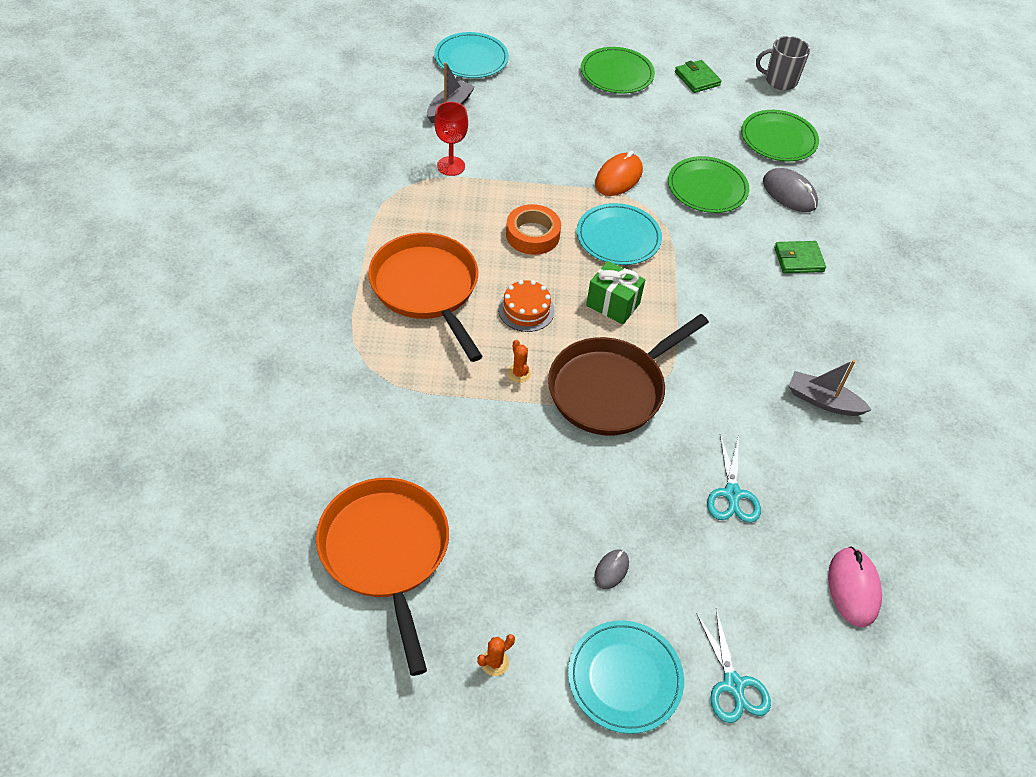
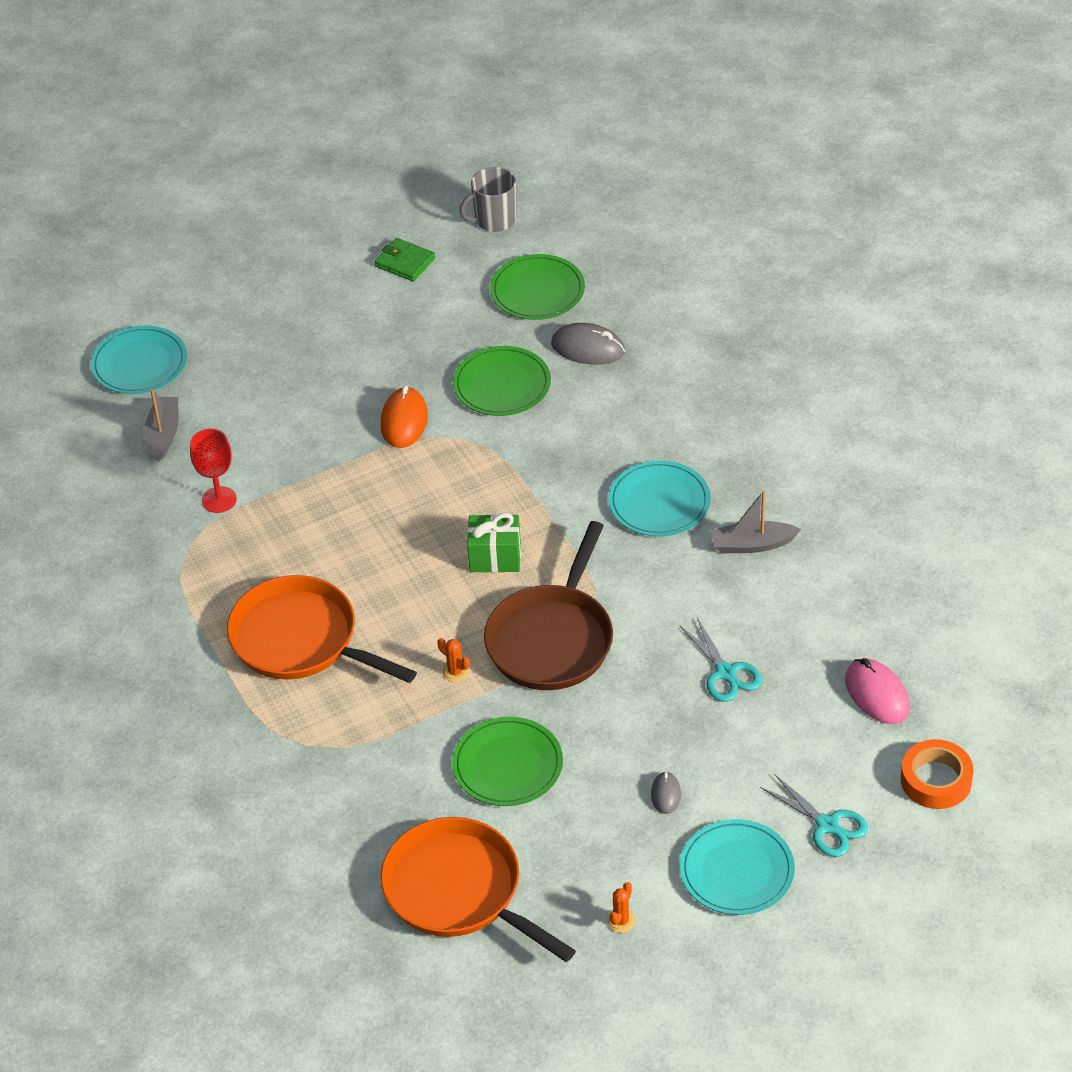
camera: 25 degrees left, 5 degrees down
(526, 310) = (415, 608): orange cake -> none
(532, 235) = (362, 529): orange tape -> orange tape (936, 780)
(617, 73) = (314, 300): green plate -> green plate (507, 765)
(618, 237) = (450, 485): turquoise plate -> turquoise plate (659, 502)
(798, 259) = (642, 415): green wallet -> none

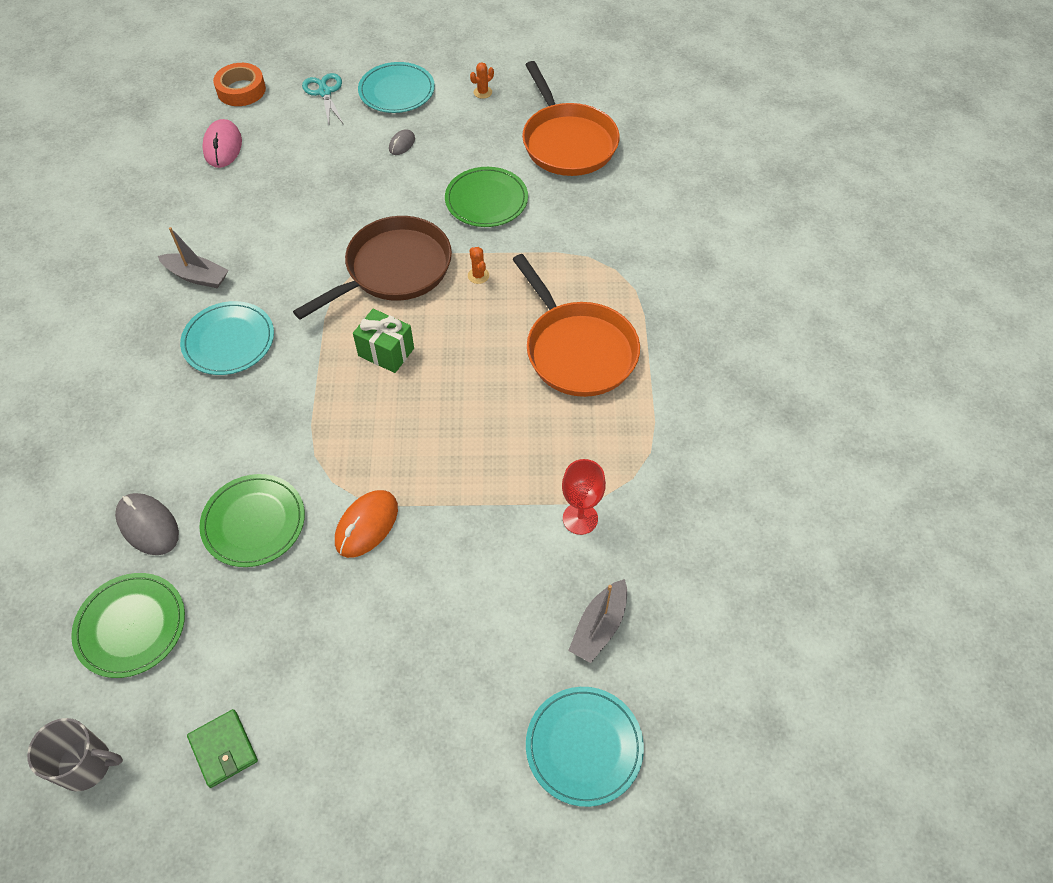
camera: 155 degrees left, 10 degrees up
(725, 673) = (300, 198): turquoise scissors -> none

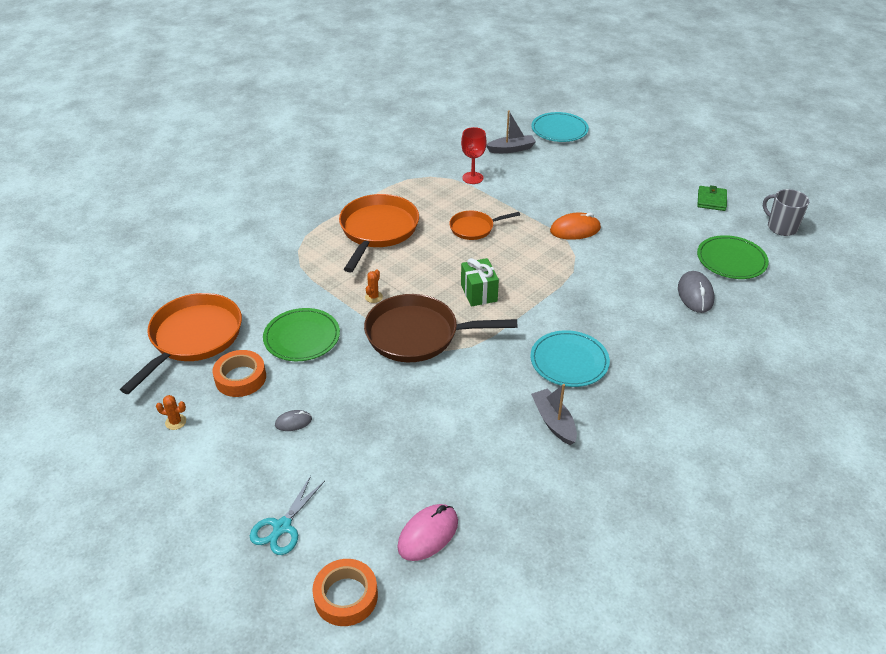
camera: 135 degrees left, 15 degrees down
(254, 522) = (633, 263): green plate -> none
(396, 91) = (228, 478): turquoise plate -> none
(484, 434) = (474, 228): none -> orange pan
(485, 143) = (240, 378): none -> orange tape

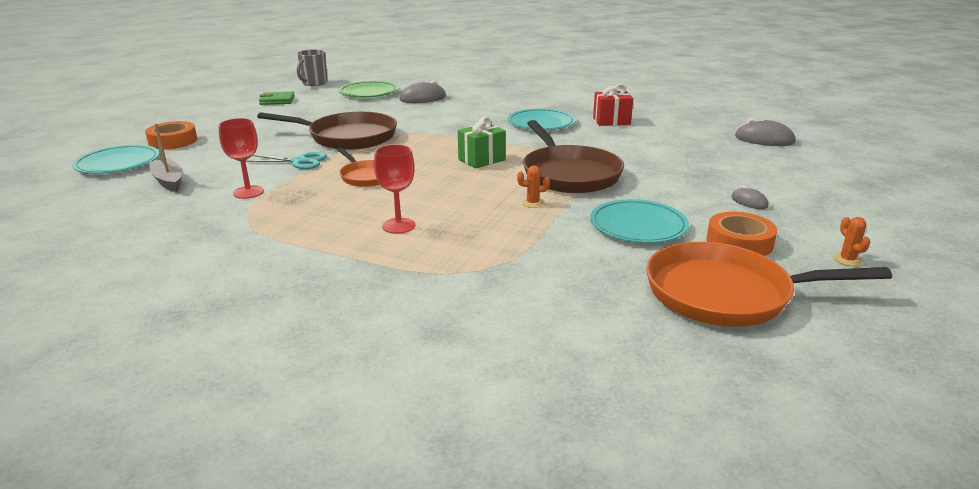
camera: 110 degrees left, 15 degrees down
(282, 527) = (847, 181): turquoise scissors -> turquoise scissors (299, 161)
(302, 337) = (638, 225): green plate -> turquoise plate
(346, 596) = (851, 152): orange tape -> orange tape (173, 141)
(378, 230) = (398, 226): orange pan -> red goblet
(428, 534) = (764, 139): pink mouse -> grey mouse
(553, 422) = (611, 121): grey boat -> red gift
(575, 230) = (348, 137): orange mouse -> brown pan

